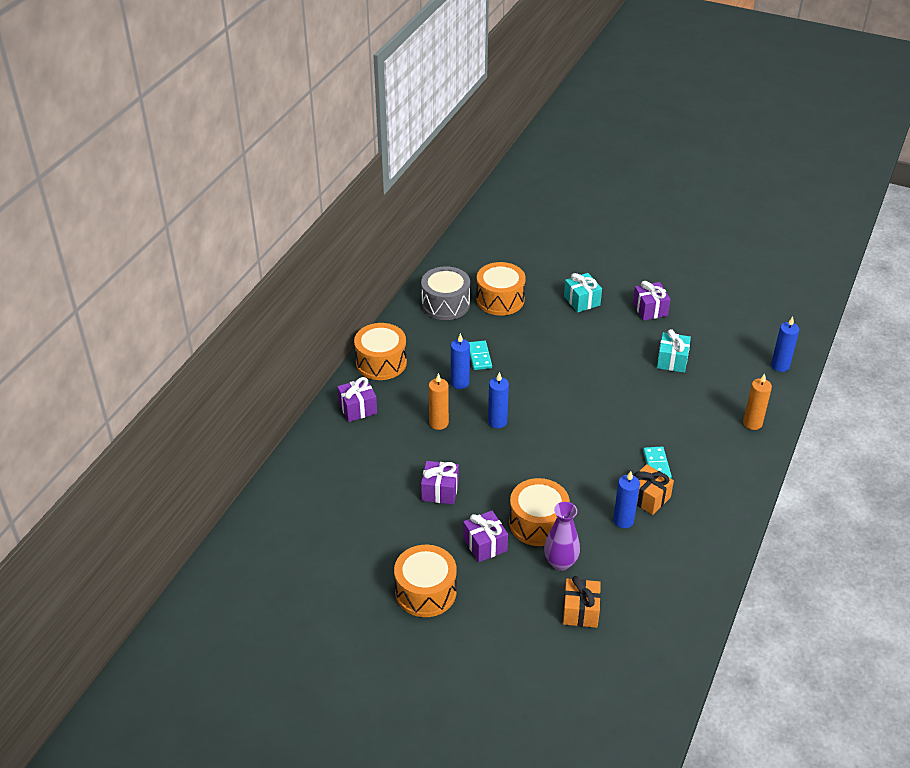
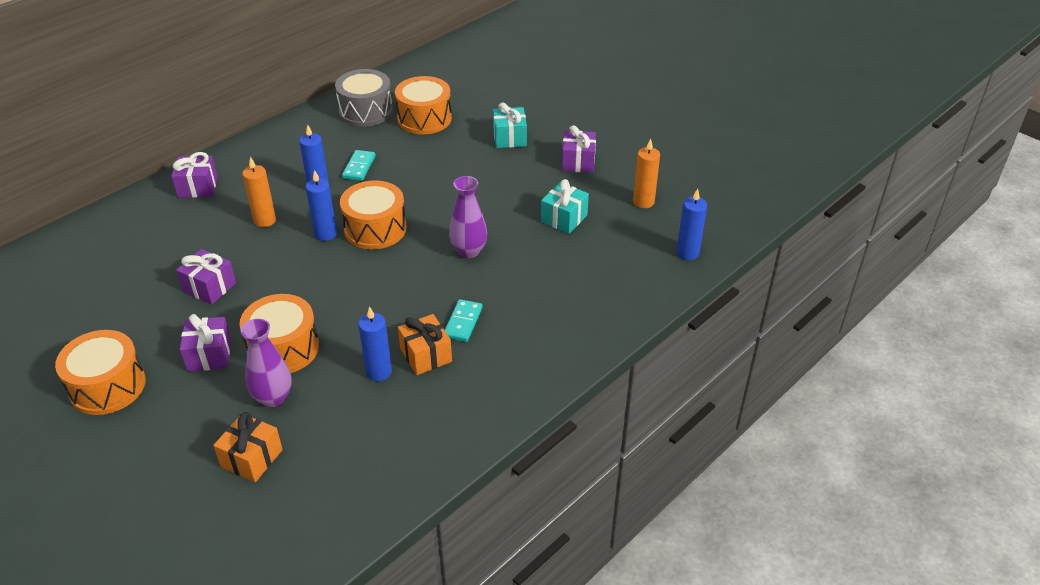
camera: 20 degrees right, 0 degrees up
(381, 362) = (257, 150): orange drum -> orange drum (375, 229)
(619, 407) = (469, 251): none -> purple vase
(752, 423) = (609, 306): orange candle -> orange candle (643, 202)

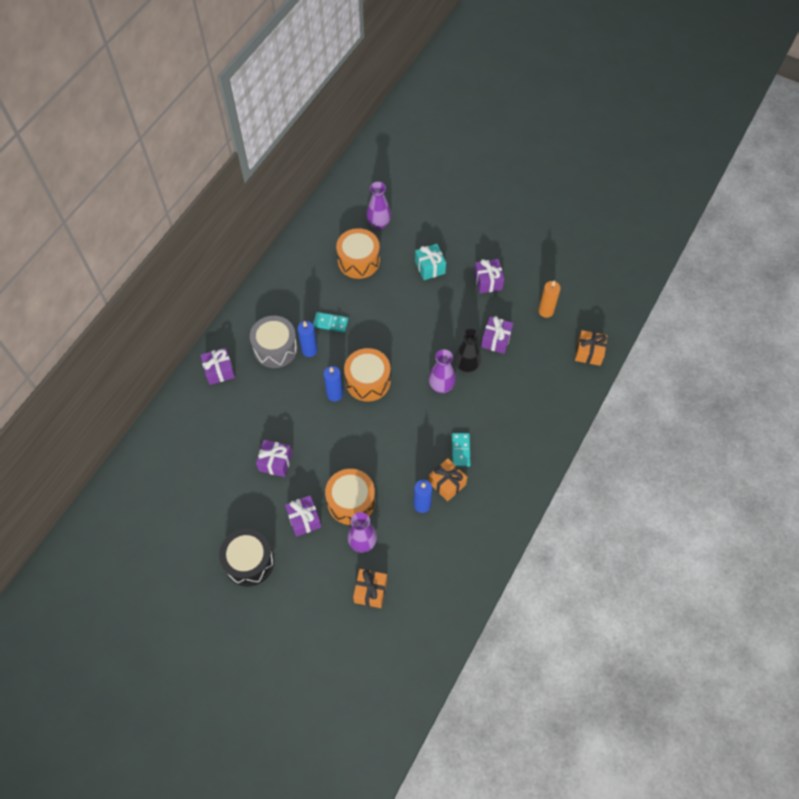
camera: 15 degrees left, 20 degrees up
(107, 386) = (249, 561): orange drum -> black drum
(265, 220) = (285, 392): orange candle -> none
(359, 167) = (330, 323): turquoise domino -> turquoise domino turned 75 degrees counterclockwise
(366, 111) = (310, 262): grey drum -> grey drum (275, 348)
(466, 91) = (379, 224): none -> purple vase
(512, 237) = (466, 366): none -> black vase
(564, 218) = (496, 340): turquoise gift -> purple gift
(687, 253) = (589, 353): blue candle -> orange gift

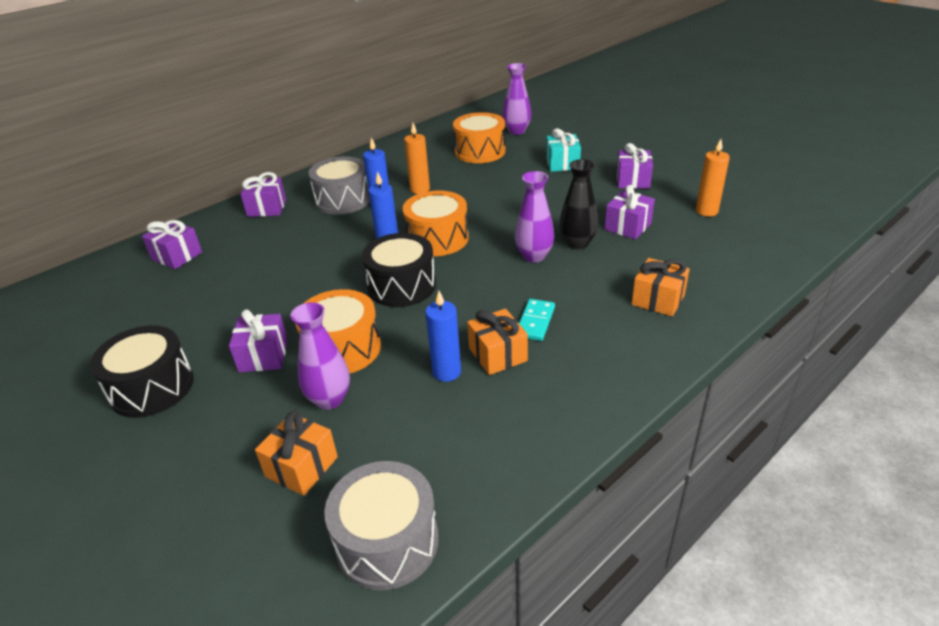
camera: 20 degrees right, 25 degrees down
(275, 462) = (270, 292): purple gift -> purple gift (177, 256)
(330, 323) = (420, 189): turquoise domino -> orange candle
(363, 436) = (402, 286): none -> black drum
(435, 621) = (387, 541): none -> grey drum
(589, 353) = (766, 254): orange gift -> orange gift (658, 300)

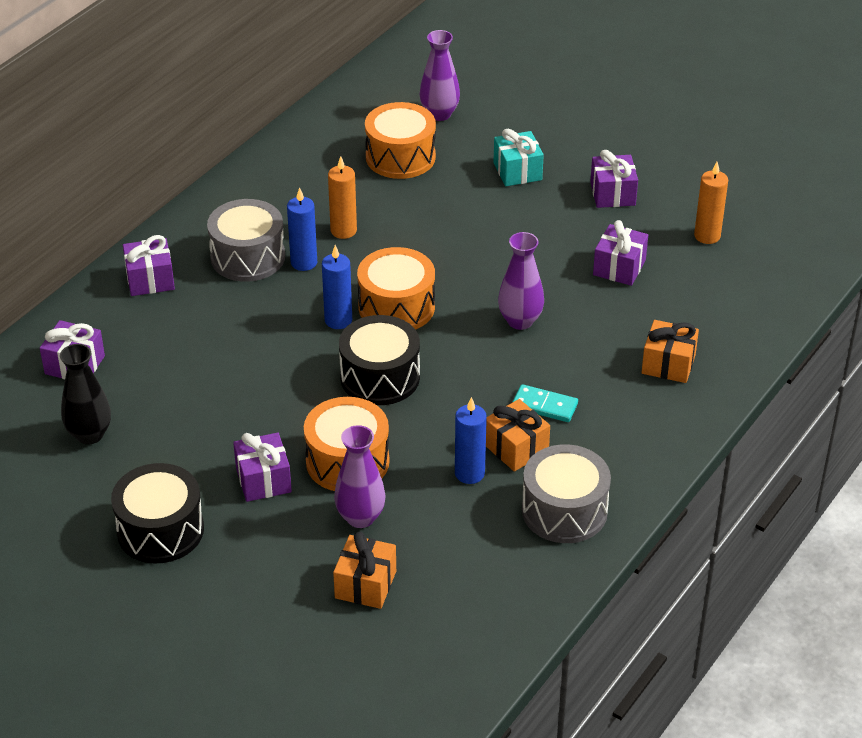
camera: 15 degrees left, 5 degrees up
(387, 541) = (474, 633): grey drum -> grey drum (564, 511)
(535, 322) = (544, 406): turquoise domino -> turquoise domino turned 75 degrees counterclockwise
(577, 243) = (566, 298): black vase -> black vase (89, 434)

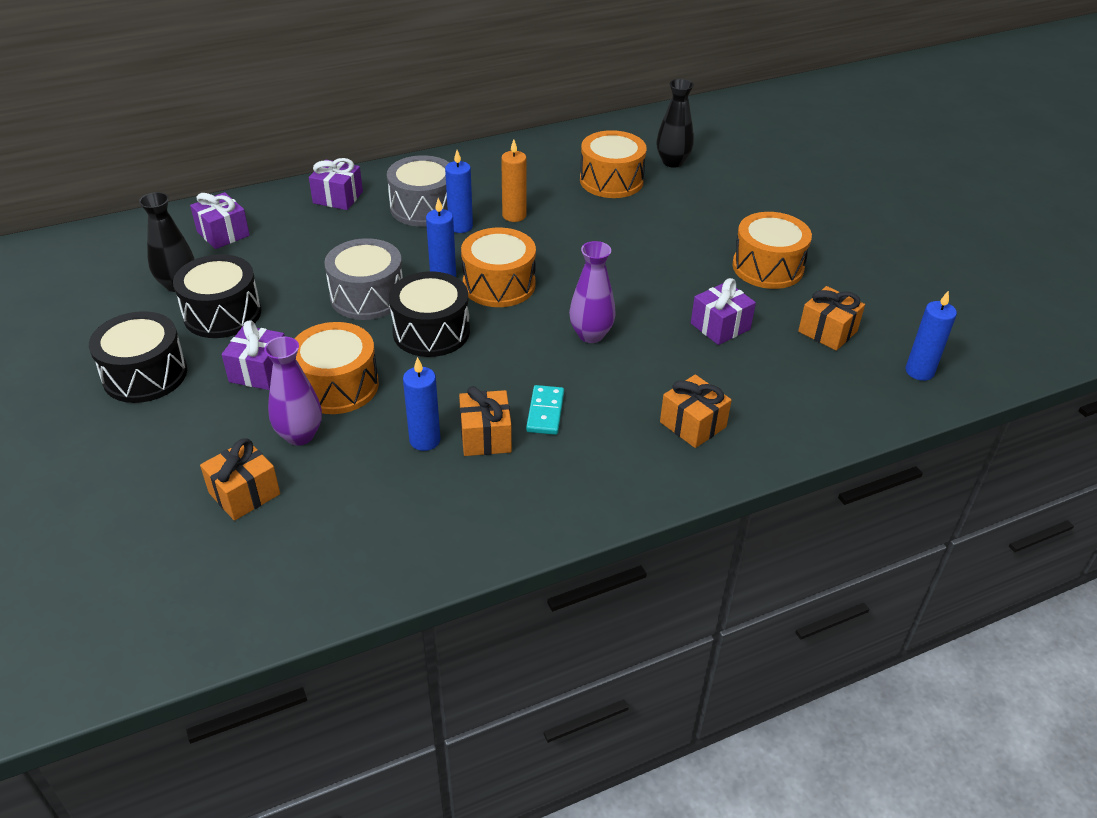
camera: 30 degrees right, 0 degrees up
(168, 443) = (222, 314): none -> black drum
(439, 114) = (672, 162): purple vase -> black vase
(517, 171) = (698, 222): turquoise gift -> none
(544, 406) = (545, 412): turquoise domino -> turquoise domino turned 45 degrees clockwise
(564, 511) = (474, 511): grey drum -> grey drum (367, 296)
(612, 194) = (767, 267): purple gift -> orange drum
(707, 236) = (827, 331): orange candle -> orange gift
(802, 243) = (919, 371): none -> blue candle

